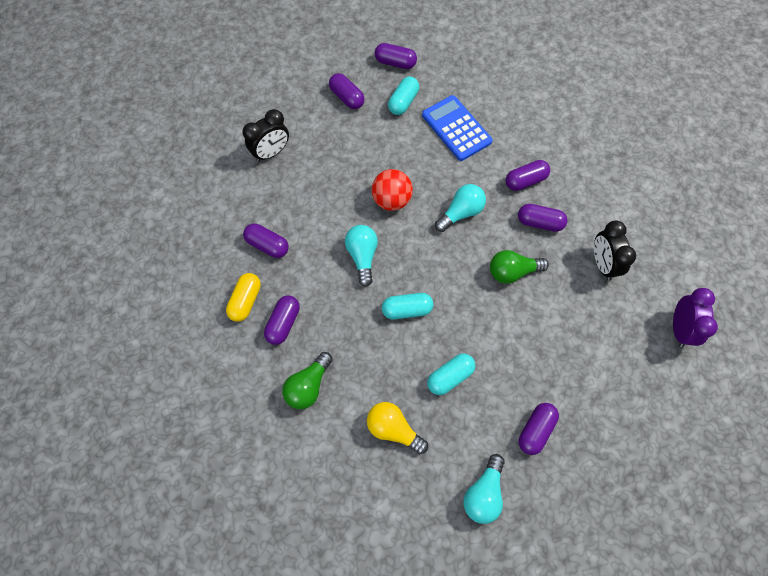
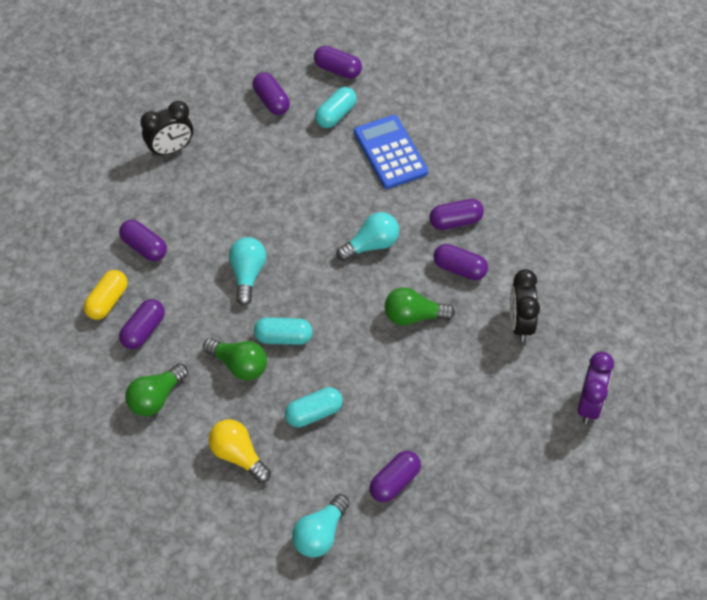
camera: 10 degrees right, 10 degrees down
(374, 342) = (239, 365): none -> green light bulb
(391, 200) = (295, 220): red ball -> none

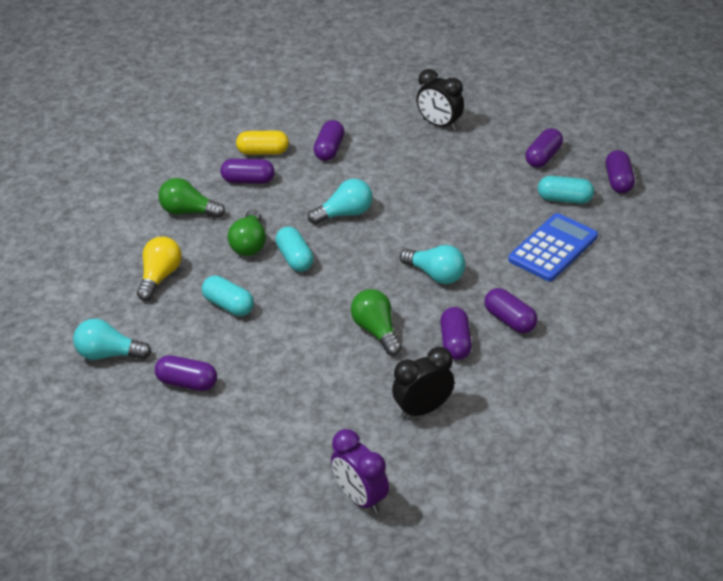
camera: 65 degrees right, 15 degrees down
(589, 405) = (360, 497): purple clock -> purple clock turned 60 degrees clockwise

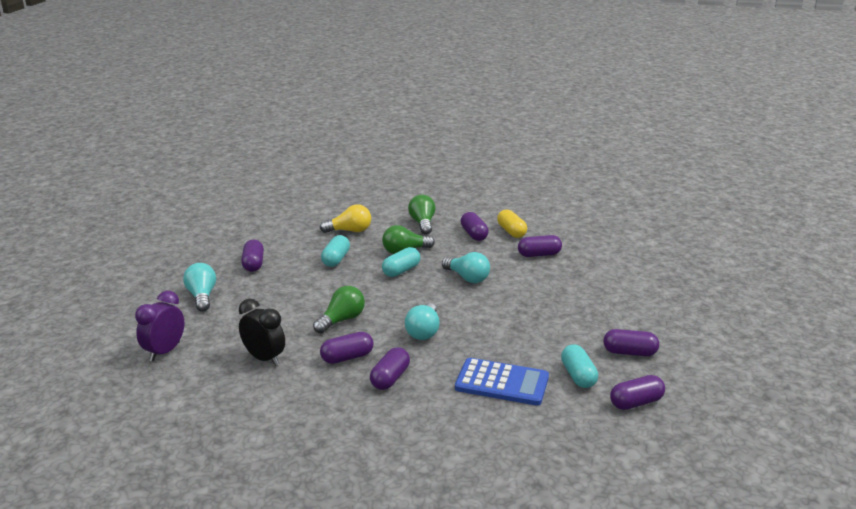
camera: 65 degrees right, 15 degrees down
(109, 354) = (268, 234): turquoise light bulb -> turquoise light bulb (202, 296)
(439, 125) = (621, 292): black clock -> none

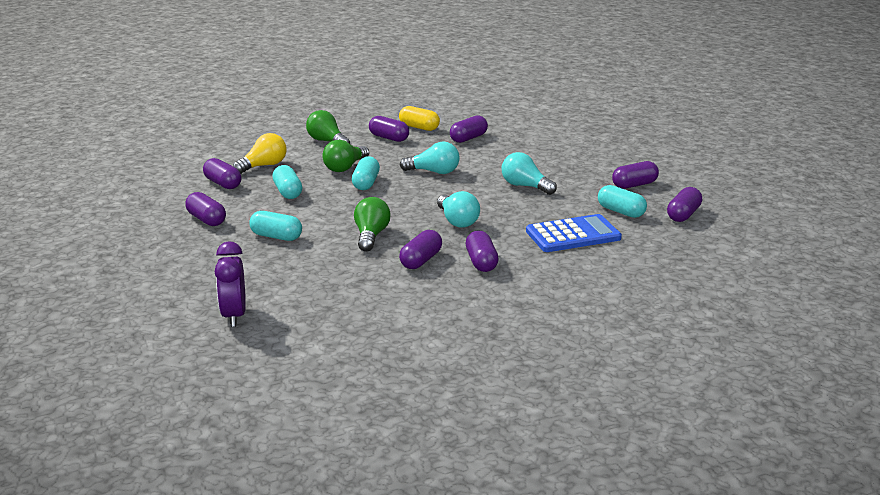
camera: 35 degrees left, 0 degrees up
(202, 296) = (196, 261): turquoise light bulb -> turquoise light bulb (525, 186)
(264, 358) = (345, 287): black clock -> none
(277, 295) = (276, 236): none -> turquoise capsule
(303, 237) = (223, 184): none -> purple capsule

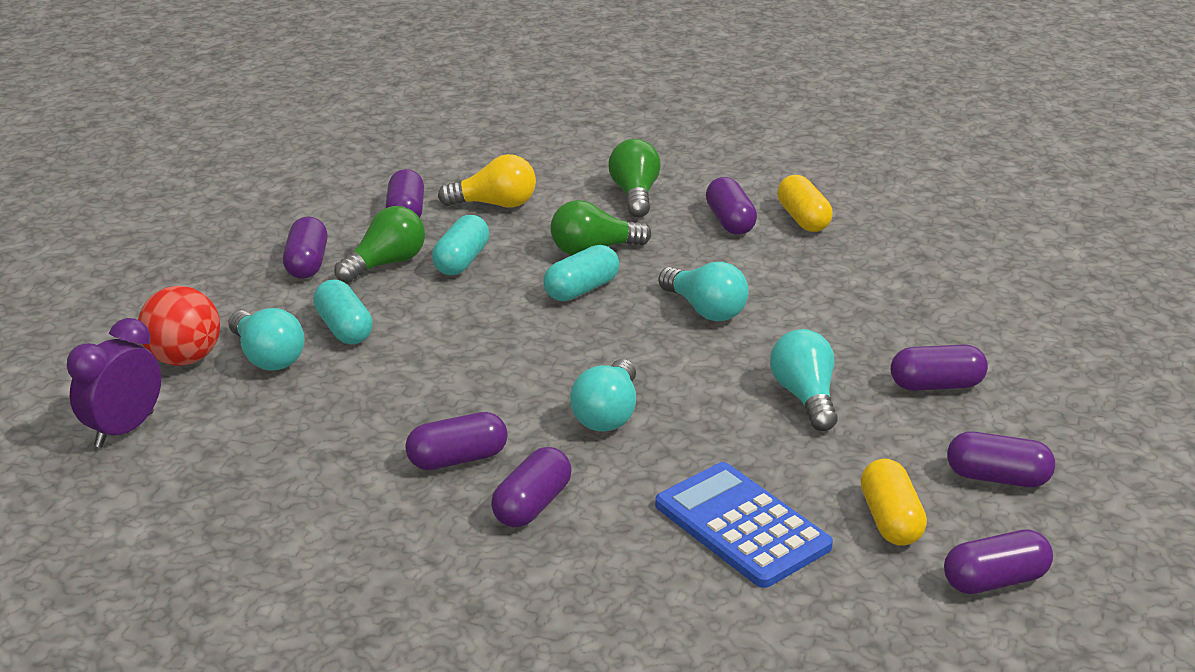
camera: 40 degrees right, 5 degrees up
(212, 278) = (184, 359): none -> red ball
(257, 261) = (267, 357): none -> turquoise light bulb
(371, 236) = (457, 384): green light bulb -> green light bulb (386, 264)
(468, 138) = (850, 268): purple capsule -> purple capsule (936, 385)
(573, 235) = (742, 526): blue calculator -> blue calculator turned 150 degrees counterclockwise
(621, 212) = (890, 520): turquoise capsule -> yellow capsule

